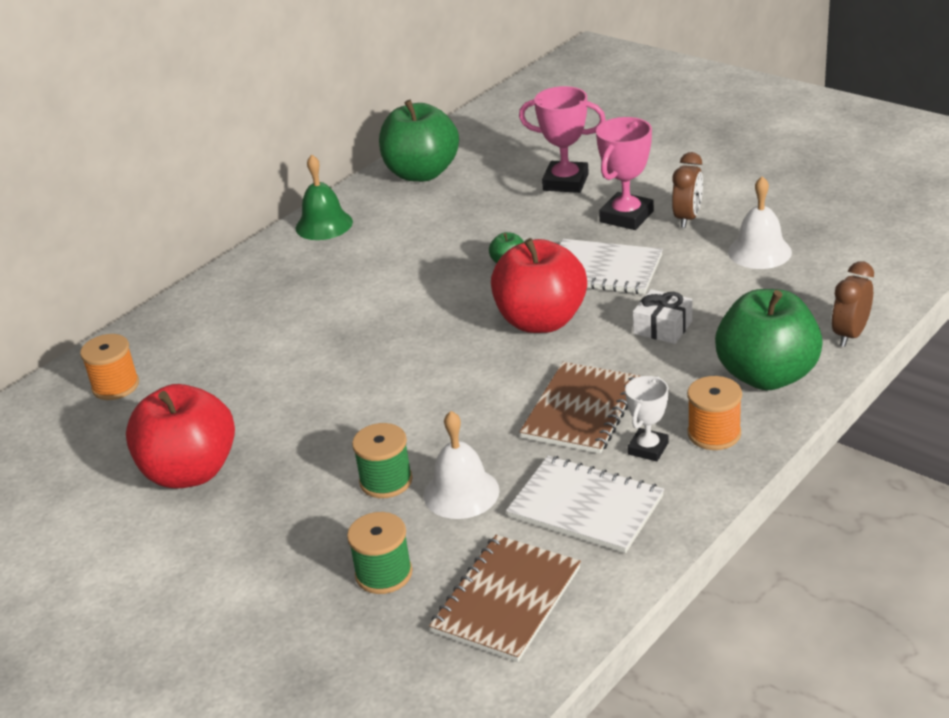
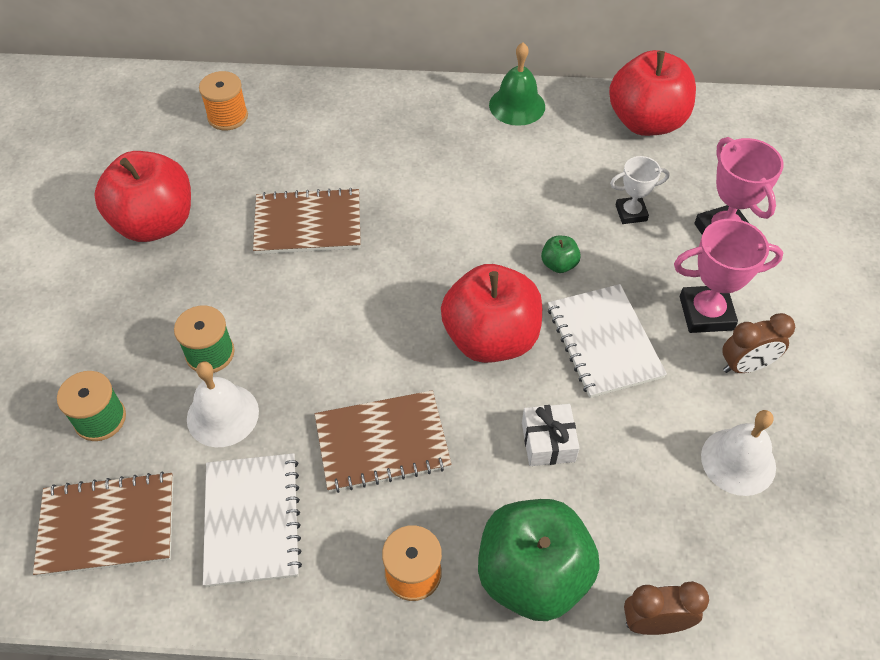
camera: 50 degrees right, 20 degrees up
(309, 378) = (308, 224): none -> brown notebook
(422, 173) = (646, 122): green apple -> red apple
(648, 448) = (359, 527): white trophy -> white trophy (631, 213)

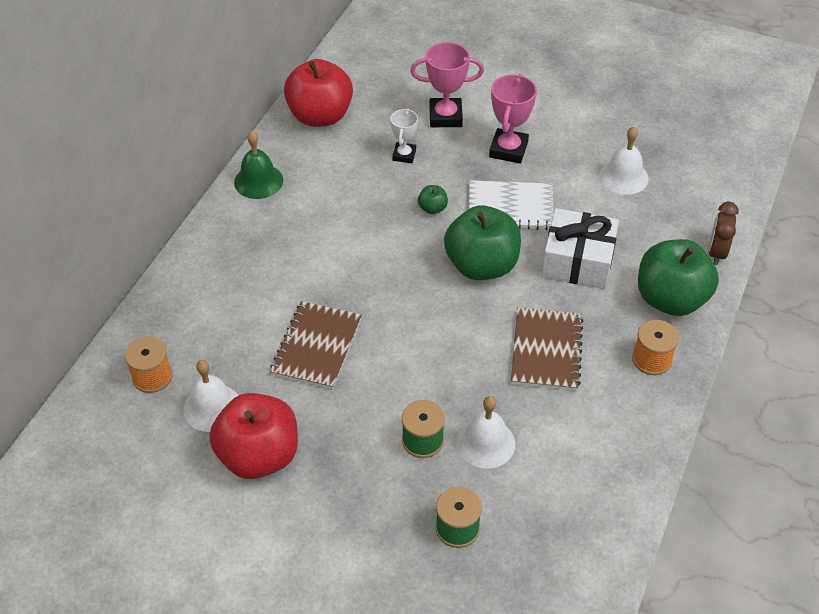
camera: 70 degrees left, 5 degrees down
(107, 525) = (558, 536): brown notebook -> none
(204, 170) = (212, 407): none -> white bell
(252, 520) = (583, 441): white notebook -> none
(490, 338) = (481, 265): red apple -> green apple
(548, 442) = (577, 261): white gift -> white gift, size x1.80
(745, 366) = (557, 147): brown clock -> none

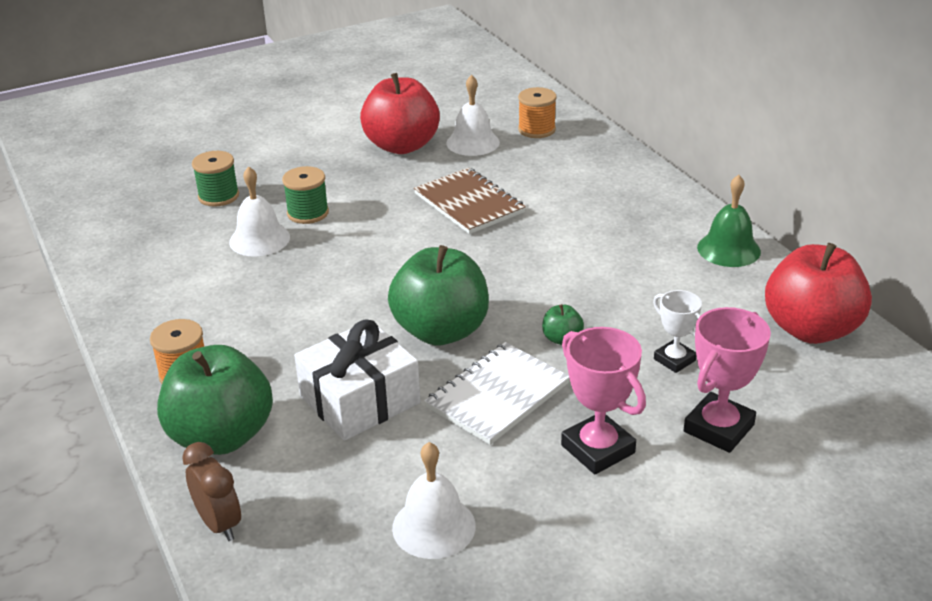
camera: 130 degrees right, 15 degrees down
(546, 350) = (290, 316): brown notebook -> none

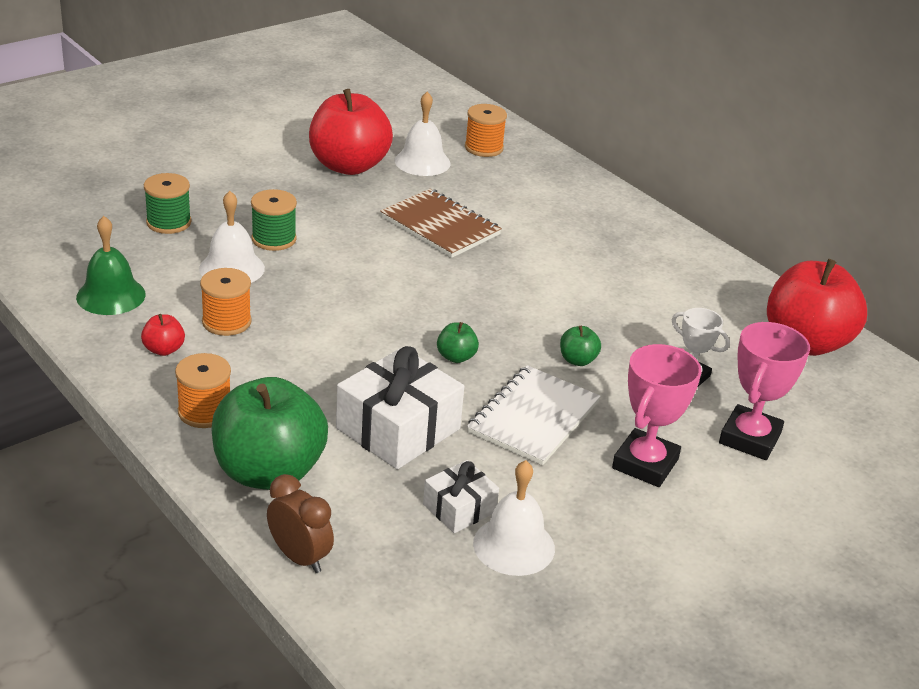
camera: 15 degrees left, 0 degrees up
(170, 314) = (164, 350): none -> red apple
(236, 289) = (226, 322): none -> orange spool
(392, 484) = (459, 508): none -> white gift
(441, 331) = (456, 357): green apple -> green apple, size x0.41
(597, 449) = (645, 464): pink trophy -> pink trophy turned 75 degrees clockwise
(728, 249) = (709, 267): green bell -> green bell (111, 295)

